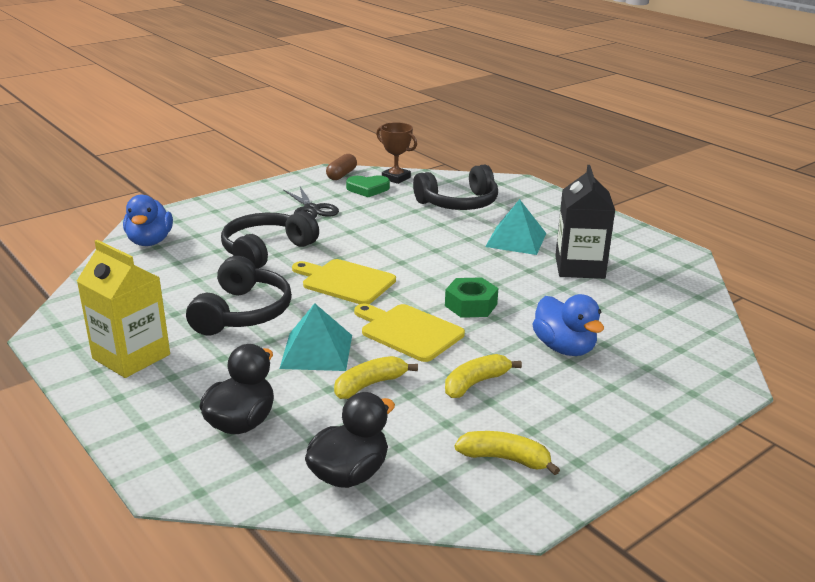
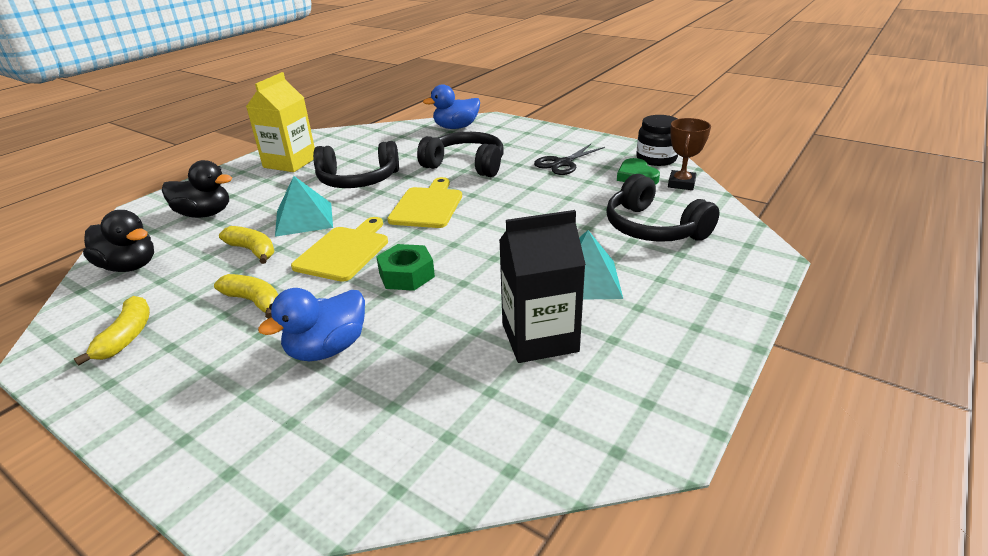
camera: 75 degrees right, 5 degrees up
(341, 175) = (656, 159): brown capsule -> black jar

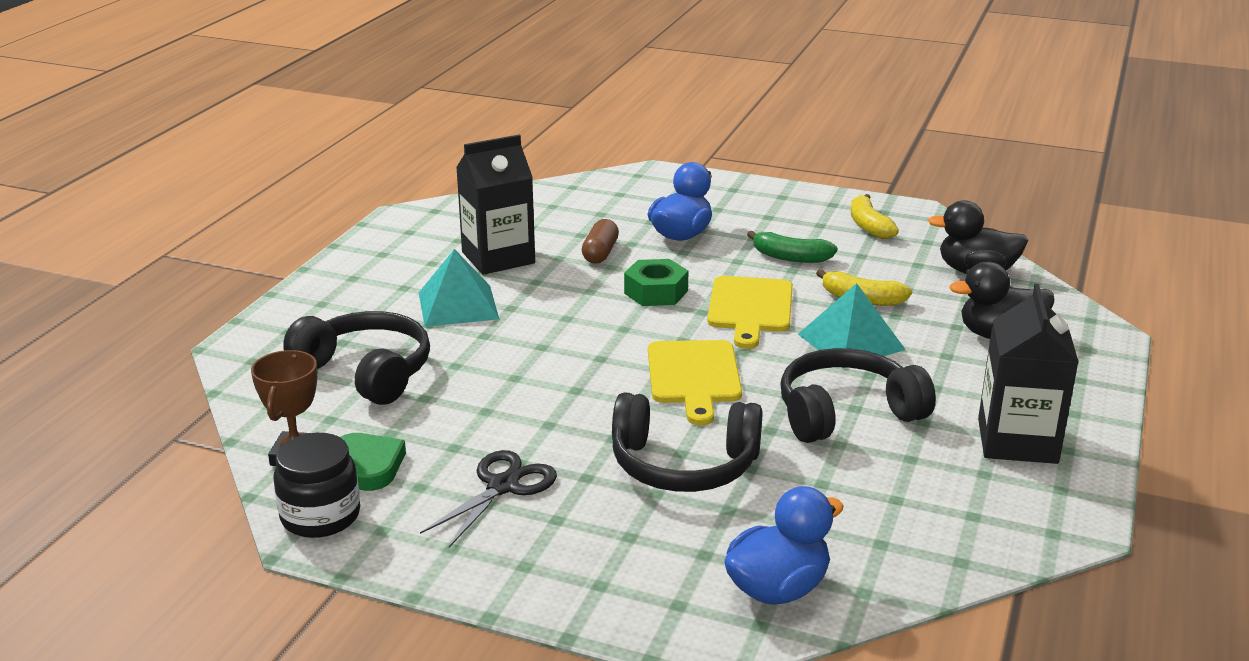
camera: 165 degrees right, 5 degrees down
(254, 301) = (790, 257): yellow banana -> green banana
(290, 162) = (1017, 441): yellow carton -> black carton
(429, 331) = (600, 253): none -> brown capsule

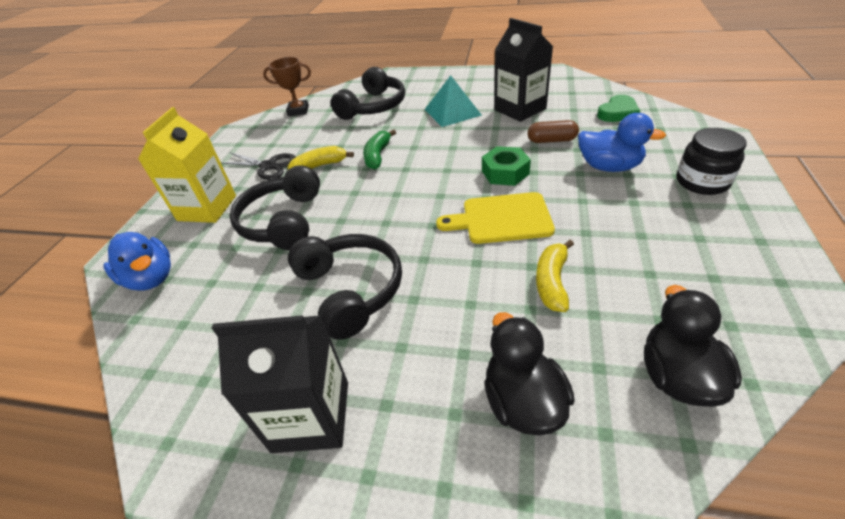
camera: 85 degrees right, 15 degrees up
(320, 516) = (251, 128): black jar -> black jar (702, 182)
(369, 465) = (289, 128): green heart -> green heart (618, 113)
(604, 549) = (207, 208): none -> yellow carton
(694, 376) = (390, 208): yellow cutting board -> none
(790, 257) = (610, 228): green banana -> green banana (378, 155)
(851, 341) = (467, 282): turquoise pyramid -> none
(869, 226) = (729, 273): yellow banana -> yellow banana (319, 166)

